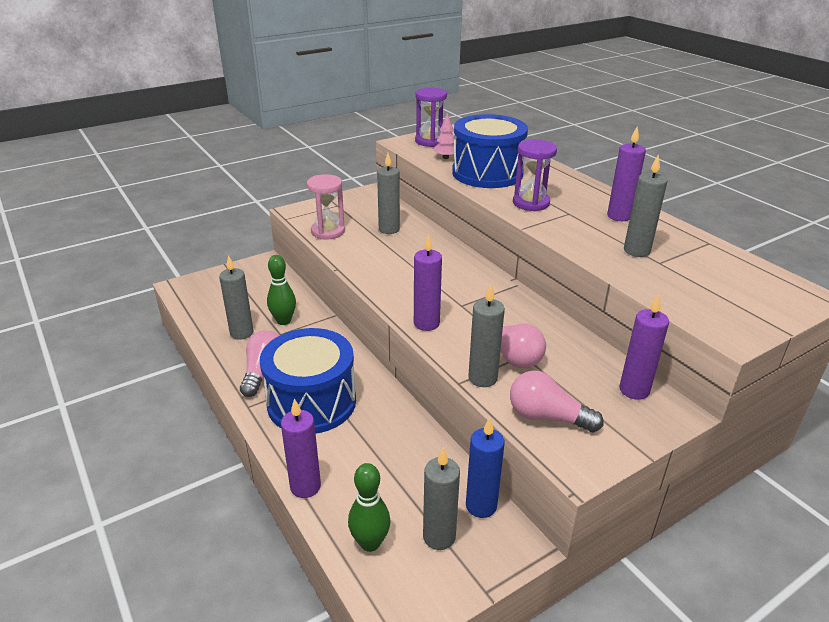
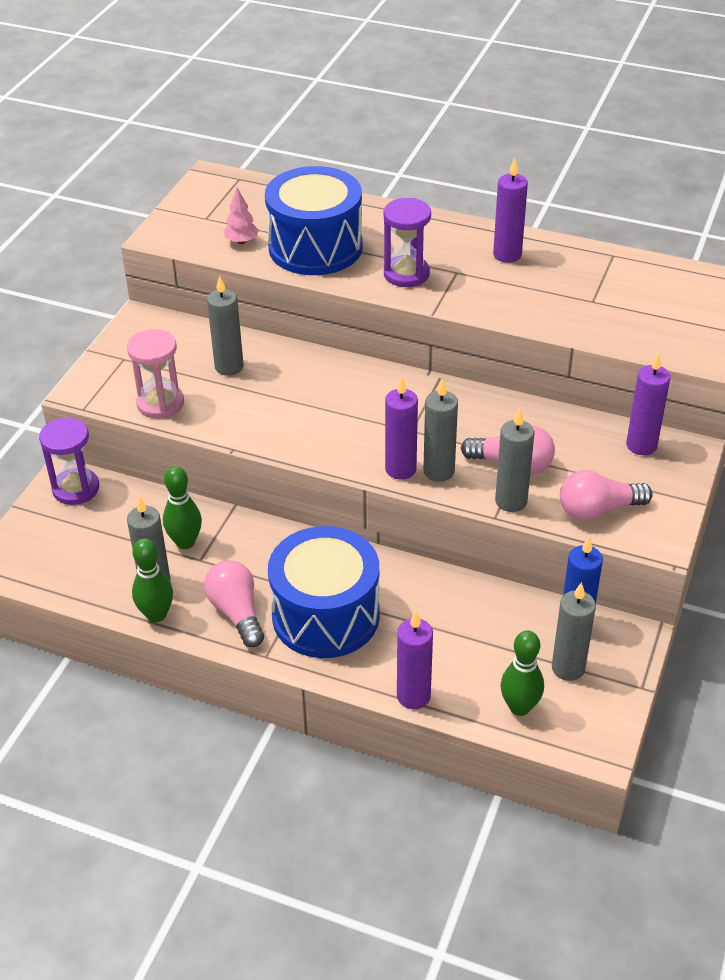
camera: 35 degrees left, 10 degrees up
(220, 350) = (156, 615): none -> green bowling pin
(430, 141) = (191, 220): purple hourglass -> purple hourglass (76, 489)
(636, 251) = (562, 295): grey candle -> grey candle (439, 471)

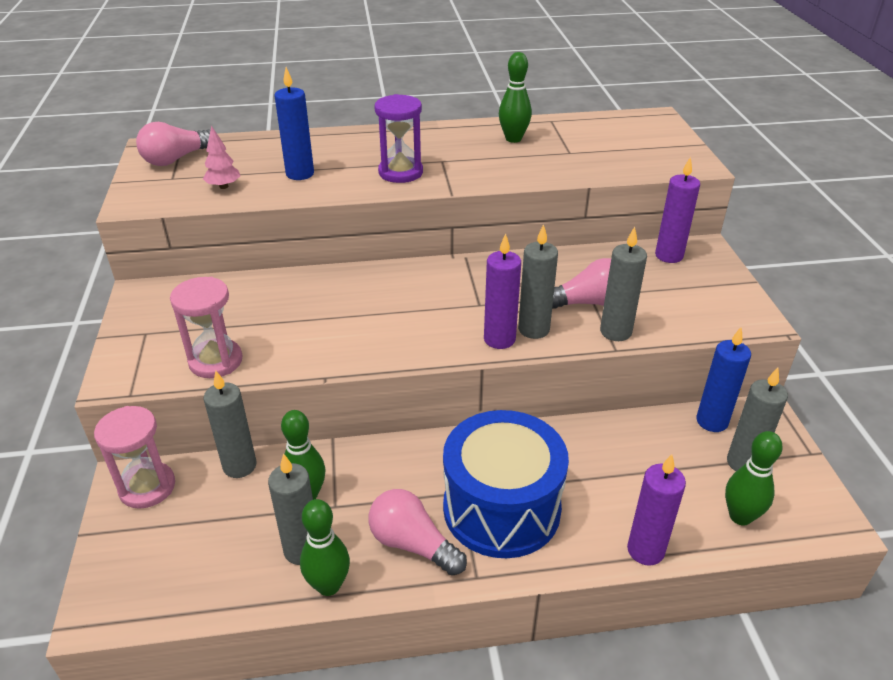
camera: 30 degrees left, 5 degrees down
(76, 489) = (147, 487): purple hourglass -> pink hourglass
(229, 367) = (264, 306): grey candle -> grey candle (239, 466)
(315, 247) = (300, 174): blue drum -> blue candle
(507, 255) = (471, 139): purple candle -> none
(551, 267) = (513, 139): none -> green bowling pin
(598, 510) = (688, 314): pink light bulb -> pink light bulb (176, 159)

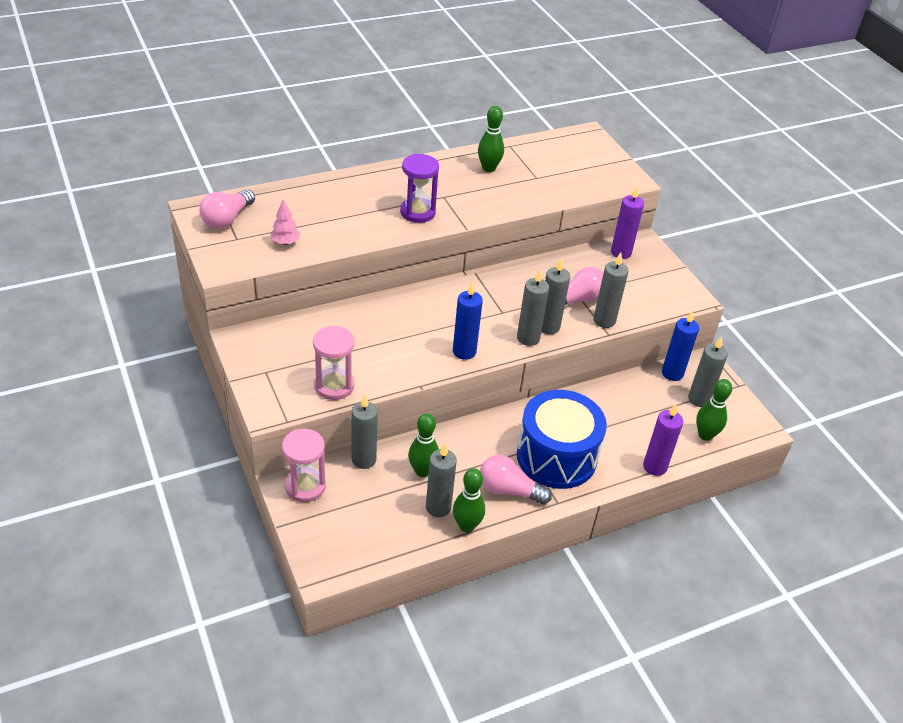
camera: 20 degrees left, 5 degrees up
(300, 174) = (339, 222): blue candle -> blue candle (464, 351)
(499, 339) = (528, 338): purple candle -> grey candle

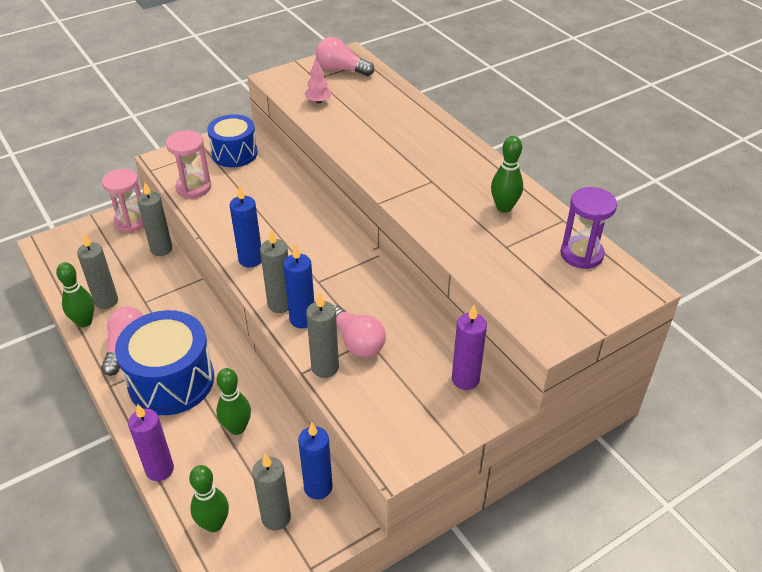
camera: 85 degrees right, 0 degrees up
(281, 349) = (234, 153): none -> blue drum
(417, 212) = (395, 167): purple hourglass -> purple hourglass (581, 254)
(422, 471) = (149, 286): green bowling pin -> green bowling pin (237, 428)
(548, 327) = (302, 319): grey candle -> blue candle

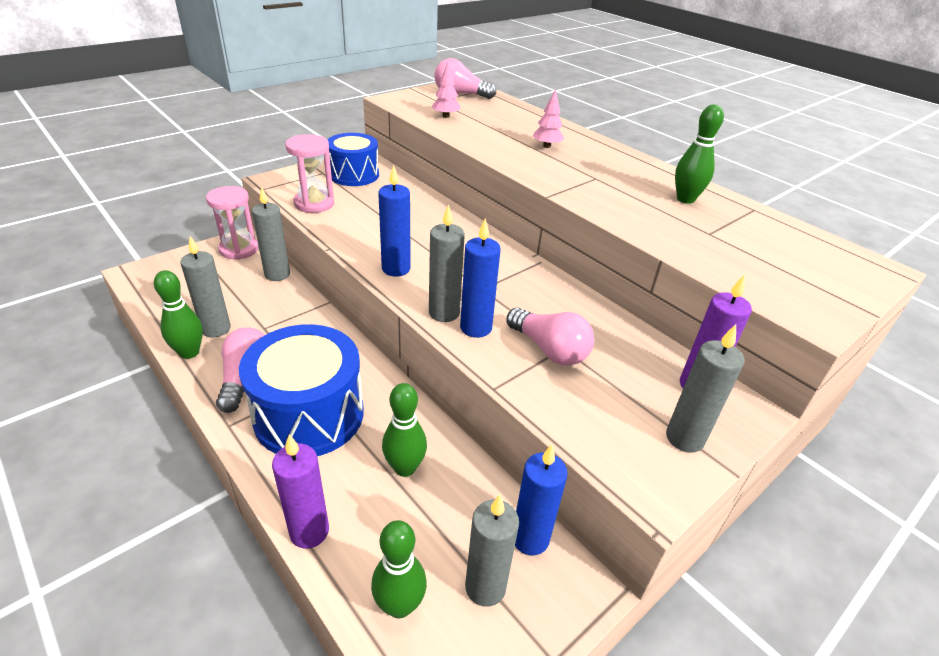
camera: 10 degrees left, 5 degrees down
(325, 367) = (521, 380): grey candle -> grey candle (684, 438)
(401, 141) = (546, 146): none -> pink tree
(581, 254) = (795, 239): purple hourglass -> none

